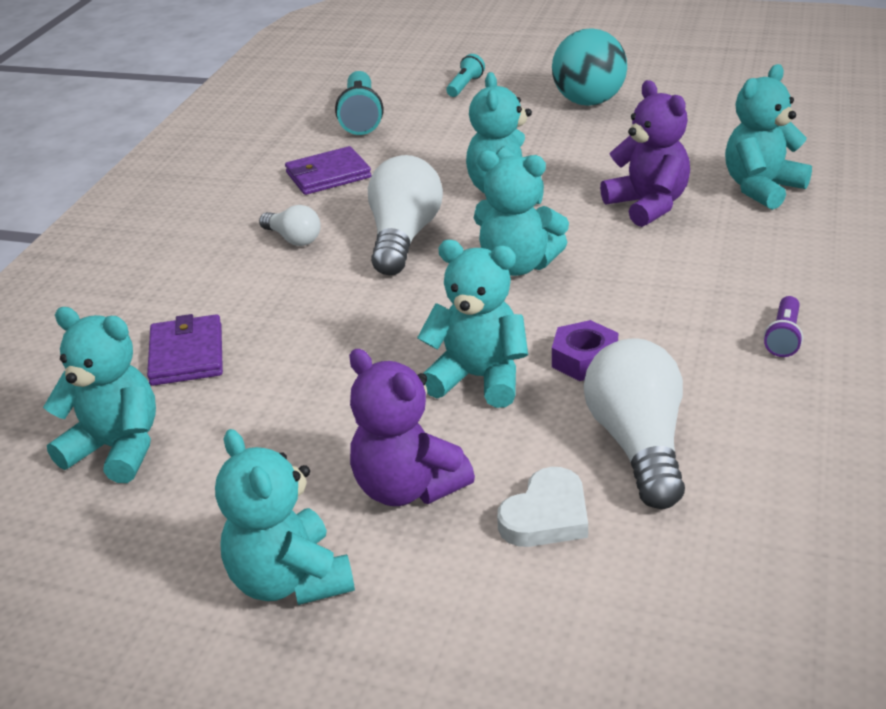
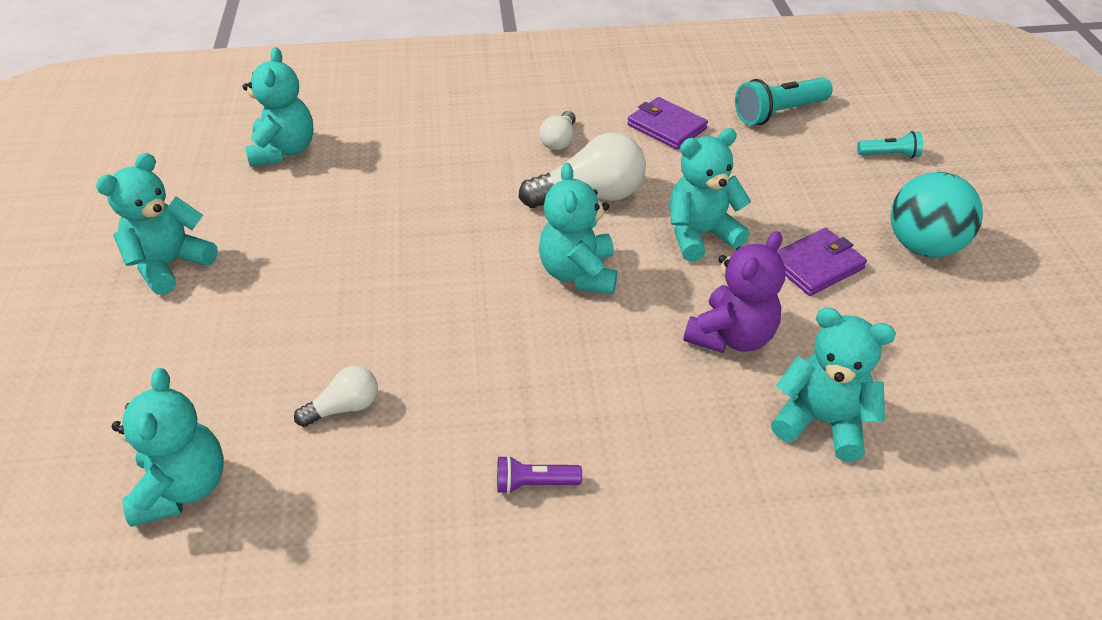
camera: 65 degrees right, 10 degrees up
(186, 354) = (391, 143): purple wallet -> purple wallet (816, 265)
(407, 488) = (268, 291): purple teddy bear -> none
(478, 378) = (406, 292): turquoise teddy bear -> turquoise teddy bear (183, 487)
(546, 516) = (249, 372): white heart -> none
(584, 360) = (451, 349): purple nut -> none
(638, 444) = (344, 407): white light bulb -> white light bulb, size x0.54

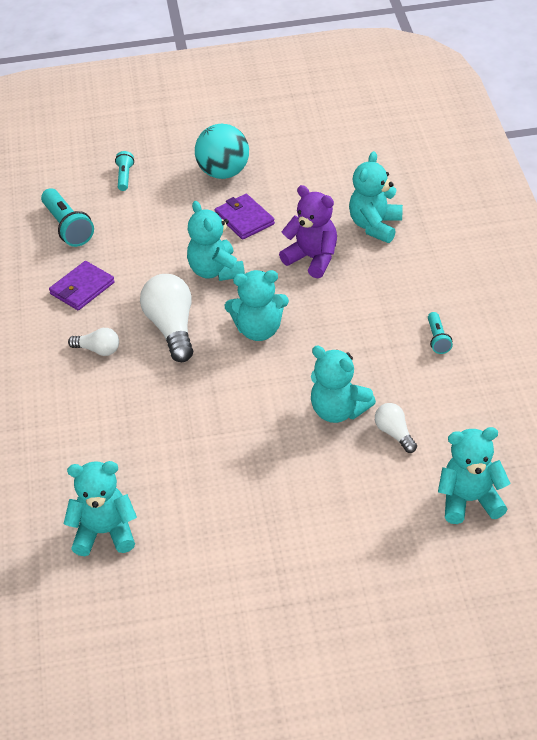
camera: 90 degrees left, 0 degrees up
(170, 264) = (262, 572): turquoise teddy bear -> turquoise teddy bear (338, 411)
(534, 483) = (437, 339): purple flashlight -> turquoise flashlight

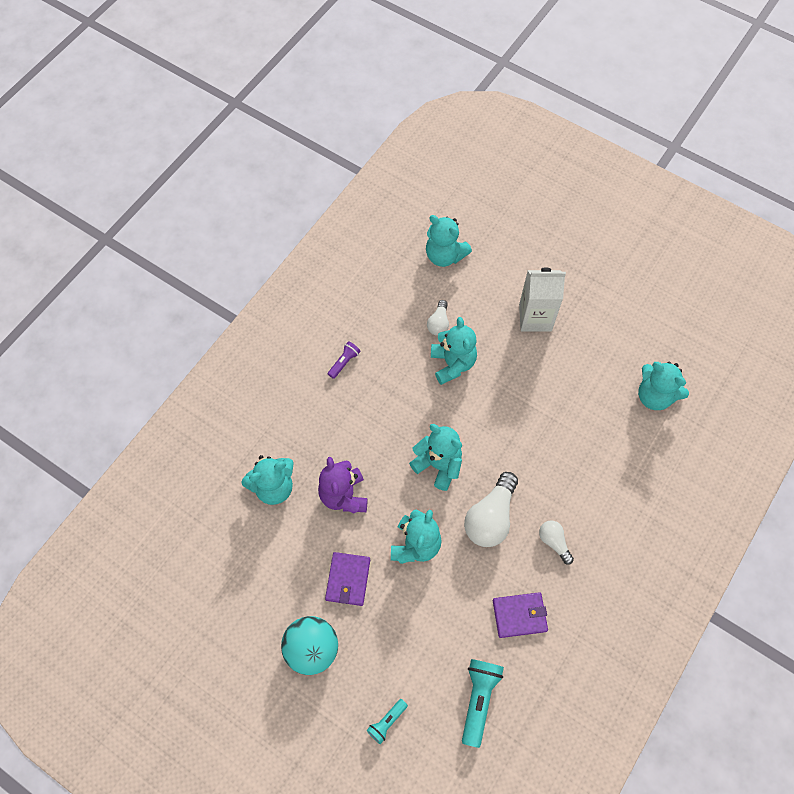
camera: 140 degrees left, 20 degrees up
(305, 513) = (535, 318): none -> white carton
(437, 339) = (344, 362): turquoise flashlight -> purple flashlight

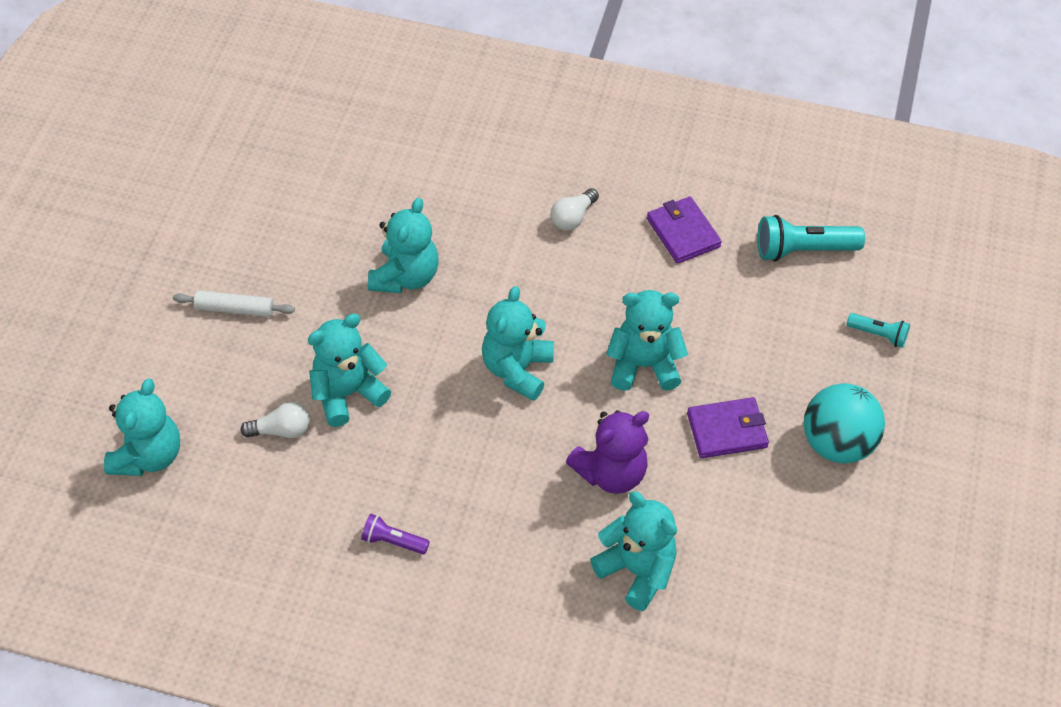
camera: 110 degrees left, 10 degrees down
(490, 517) = (568, 291): white light bulb -> none
(535, 318) = (235, 309): white carton -> white rolling pin
(654, 396) = (322, 152): turquoise teddy bear -> turquoise teddy bear (405, 276)

